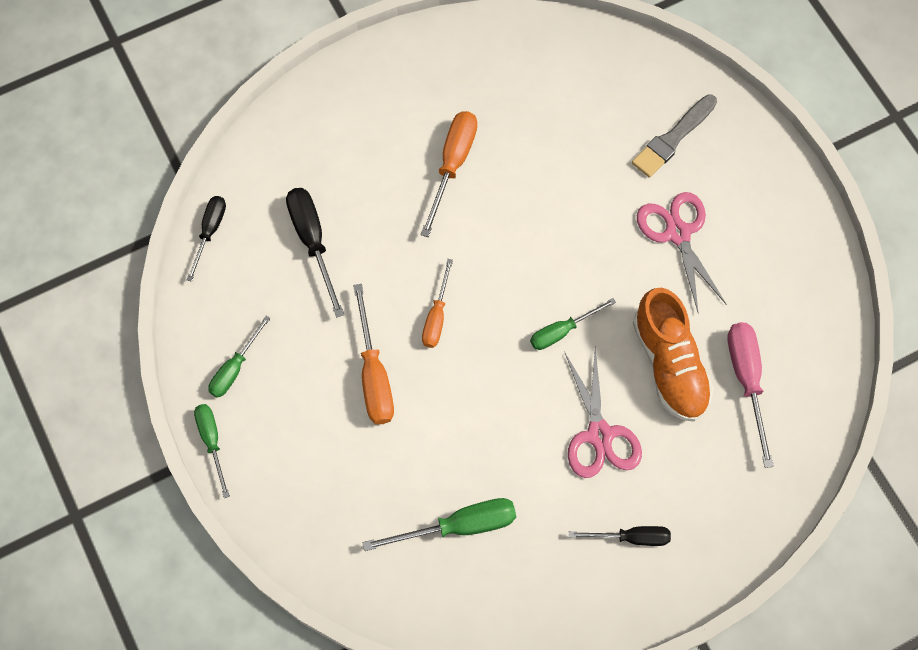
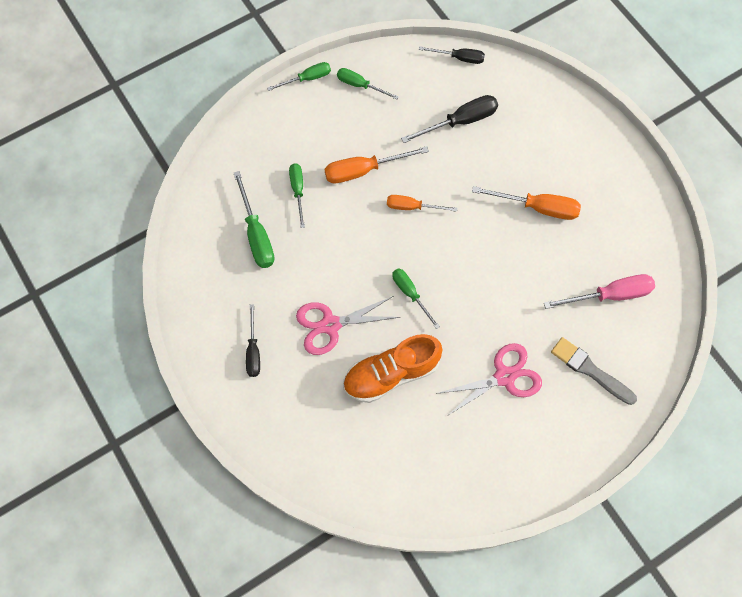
camera: 85 degrees right, 0 degrees up
(396, 465) = (298, 191): none -> green screwdriver
(746, 381) = (383, 434): pink screwdriver -> pink screwdriver (609, 295)

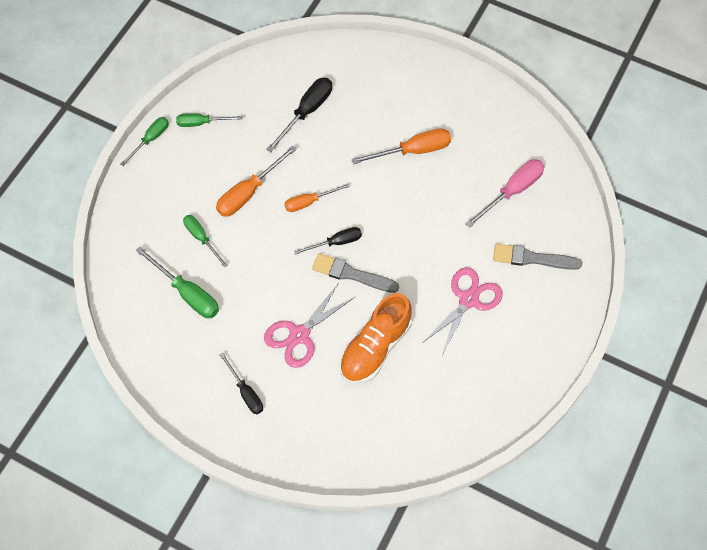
camera: 30 degrees left, 5 degrees down
(410, 294) = (351, 274): green screwdriver -> grey brush
(459, 58) = (273, 60): black screwdriver -> black screwdriver (336, 242)

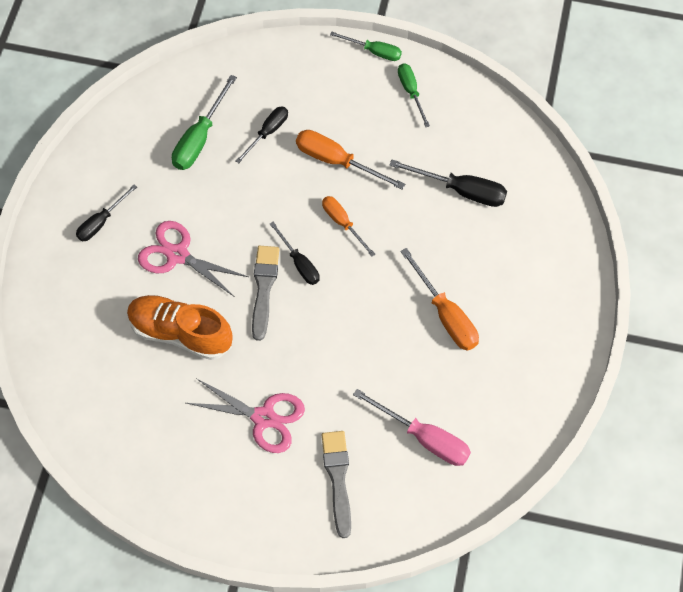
camera: 75 degrees right, 0 degrees up
(201, 238) = (267, 133): green screwdriver -> black screwdriver

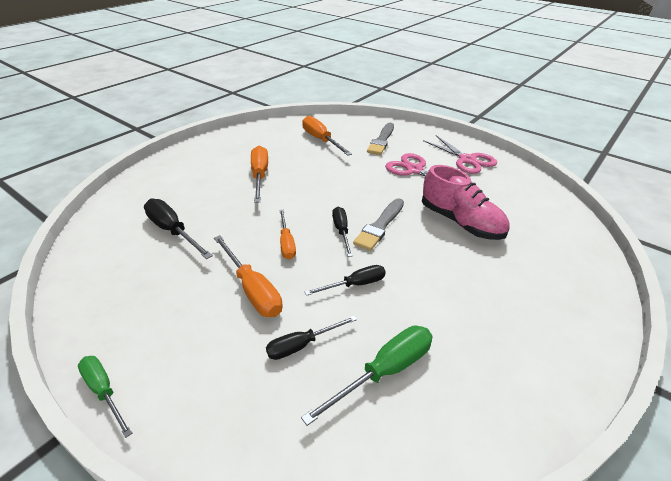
camera: 155 degrees left, 25 degrees down
(101, 222) = (526, 325): black screwdriver -> black screwdriver (355, 285)
(177, 255) = (448, 271): pink scissors -> pink scissors (467, 160)
(180, 333) = (461, 222): orange shoe -> pink shoe
(411, 92) = (120, 324): green screwdriver -> none
(424, 438) = (321, 140): pink screwdriver -> orange screwdriver

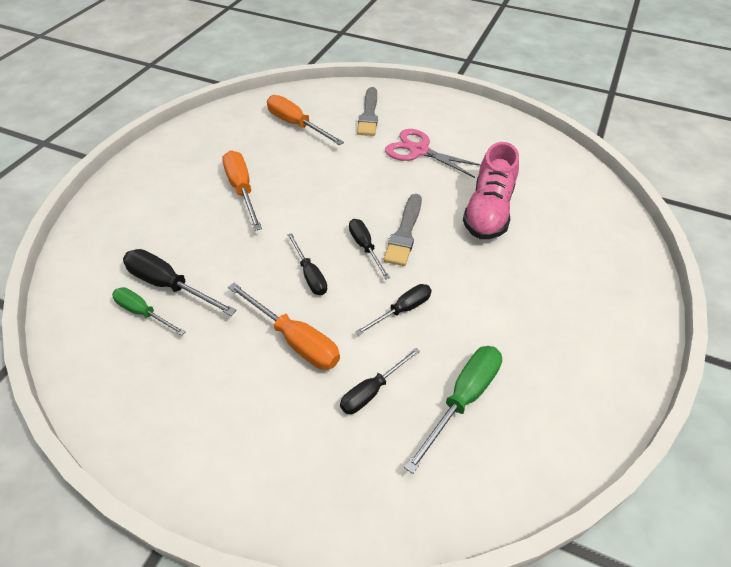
camera: 15 degrees left, 10 degrees up
(104, 391) = (185, 492): green screwdriver -> green screwdriver (143, 313)
(286, 243) = (309, 275): orange screwdriver -> black screwdriver
(461, 222) = (488, 211): pink shoe -> pink shoe turned 75 degrees clockwise
(467, 160) = (473, 127): pink scissors -> none

